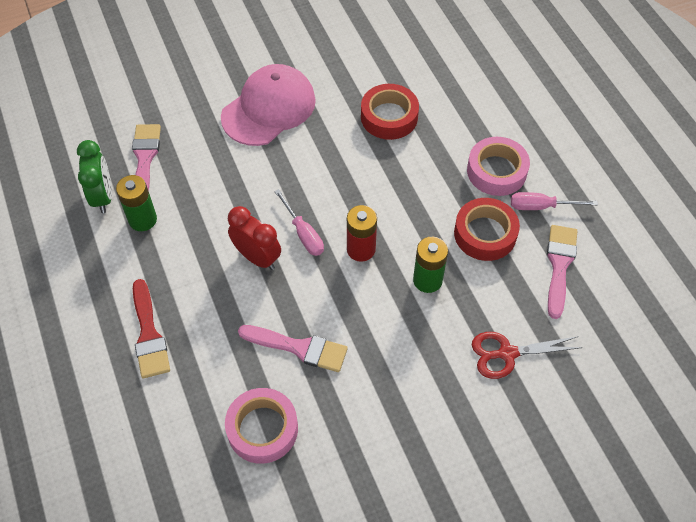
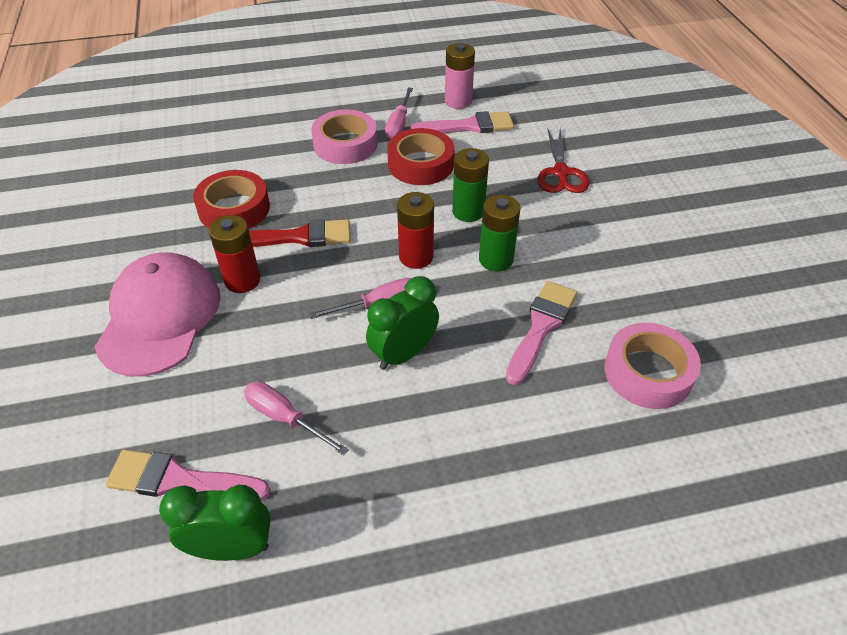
camera: 80 degrees left, 10 degrees down
(142, 220) = (298, 489): green battery -> green battery (496, 259)
(149, 335) = (505, 491): red brush -> red brush (299, 237)
(194, 200) = (285, 418): none -> pink screwdriver
(257, 257) = (403, 354): red clock -> green clock
(269, 108) = (160, 317): pink cap -> pink cap turned 45 degrees clockwise
(312, 144) = (242, 280): none -> red battery
(559, 265) = (469, 126): pink brush -> pink brush turned 150 degrees clockwise
(600, 250) = (458, 101): none -> pink battery

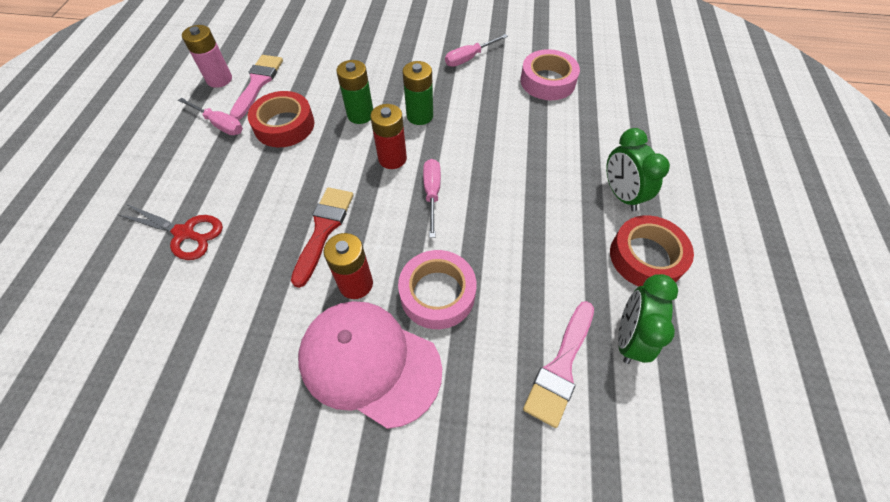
camera: 70 degrees left, 10 degrees up
(234, 209) = (250, 274): red tape -> red tape (646, 257)
(285, 418) = (522, 280): pink screwdriver -> pink screwdriver (469, 58)
(345, 144) = (218, 167): pink tape -> pink tape (437, 293)
(403, 354) = (487, 192): green clock -> green clock (621, 195)
(541, 326) = (492, 114): pink brush -> none
(561, 173) = (351, 54): red scissors -> red scissors (185, 233)

